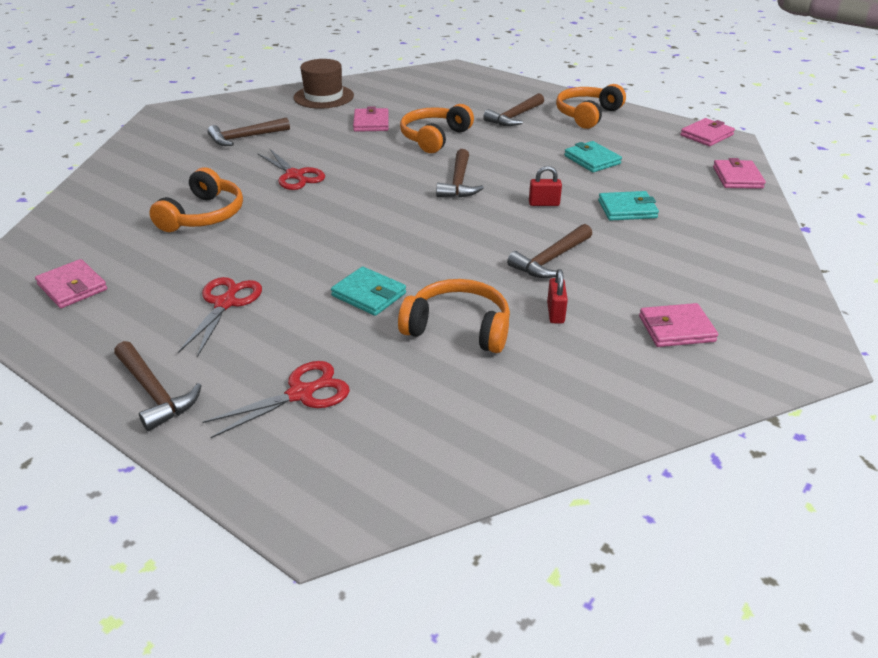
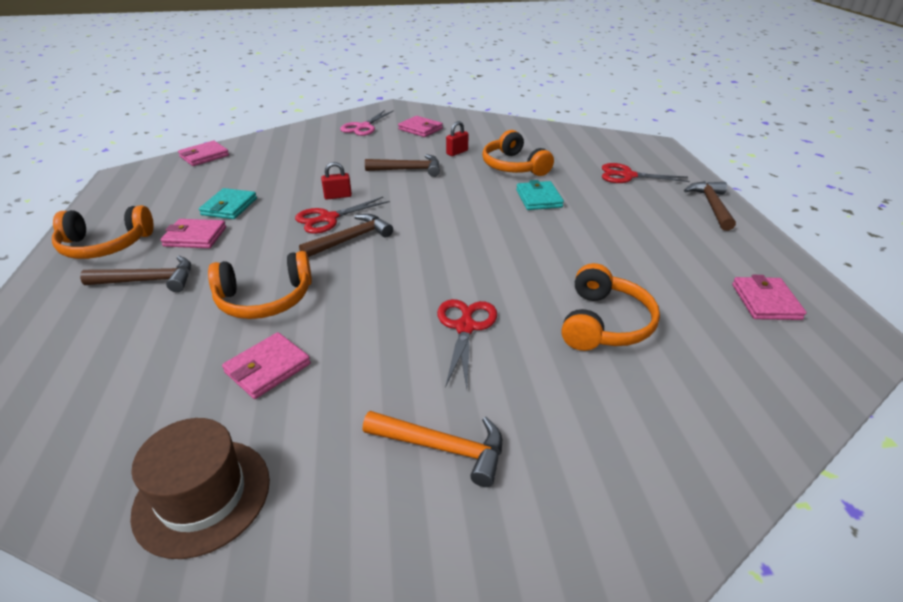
camera: 135 degrees left, 0 degrees up
(203, 215) = (604, 323): orange headphones -> orange headphones turned 135 degrees clockwise
(225, 303) = (638, 233): red scissors -> red scissors (328, 218)
(245, 138) = (443, 448): brown hammer -> orange hammer
(544, 203) = (338, 196): red padlock -> red padlock turned 60 degrees counterclockwise
(627, 209) = (306, 171): turquoise wallet -> none
(706, 135) = (119, 183): pink wallet -> pink wallet (195, 237)
(736, 291) = (363, 127): none -> pink scissors

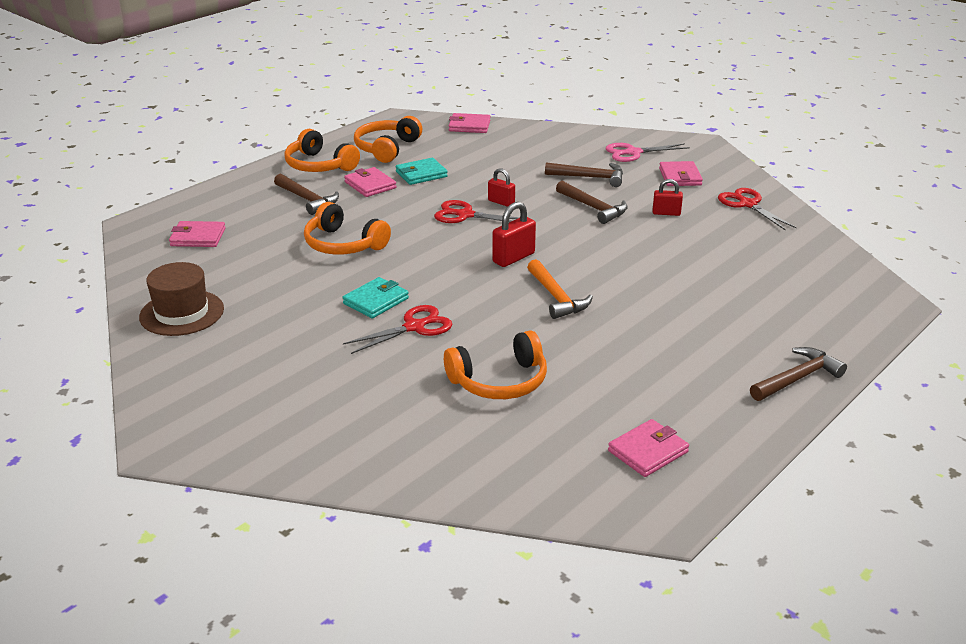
camera: 50 degrees right, 5 degrees down
(267, 368) = (286, 280): pink wallet -> pink wallet (198, 237)
(351, 239) = (453, 237): brown hammer -> brown hammer (590, 177)
(426, 229) = (513, 258): none -> red padlock
(443, 448) = (294, 367): orange hammer -> orange hammer (556, 297)
(514, 166) = (690, 249): orange headphones -> orange headphones (387, 148)
(539, 198) = (648, 284): turquoise wallet -> turquoise wallet (376, 301)
(628, 176) = (781, 312): red scissors -> red scissors (748, 204)

